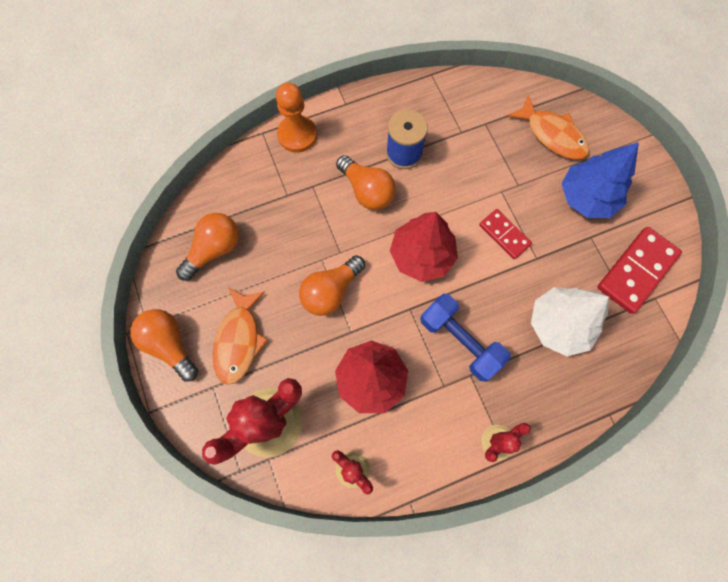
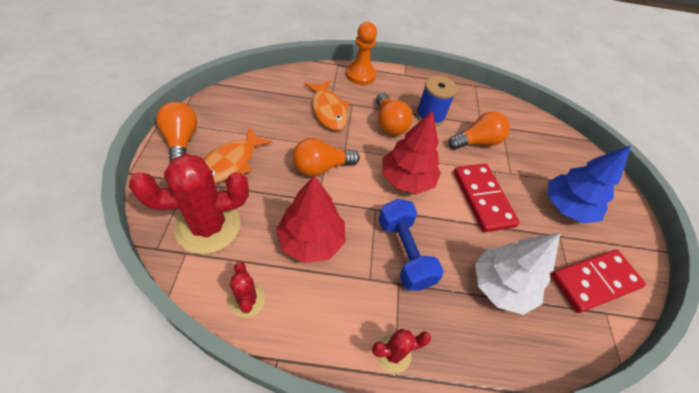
camera: 20 degrees right, 20 degrees down
(214, 250) = (257, 105): orange light bulb -> orange light bulb (477, 142)
(504, 235) = (482, 198): red domino -> red domino, size x1.66
(552, 135) = (553, 156): orange fish -> orange fish (328, 110)

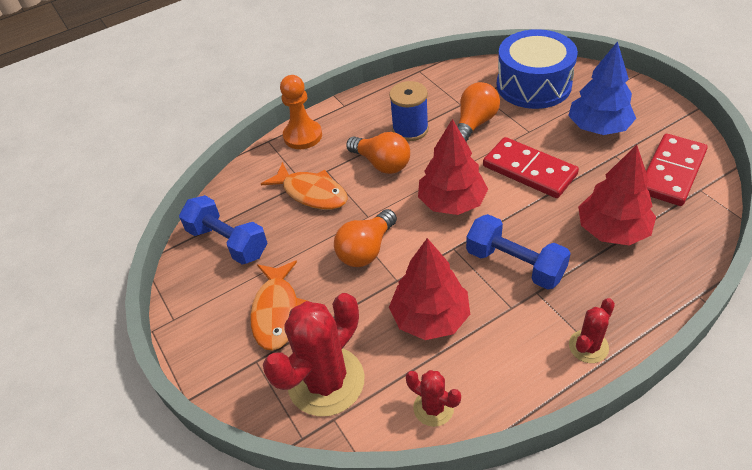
camera: 25 degrees left, 5 degrees down
(181, 141) = (201, 331): orange light bulb -> none
(252, 103) = (228, 242): none -> blue dumbbell
(501, 286) = (612, 230): white tree -> red tree
(547, 146) = (533, 85): none -> blue drum

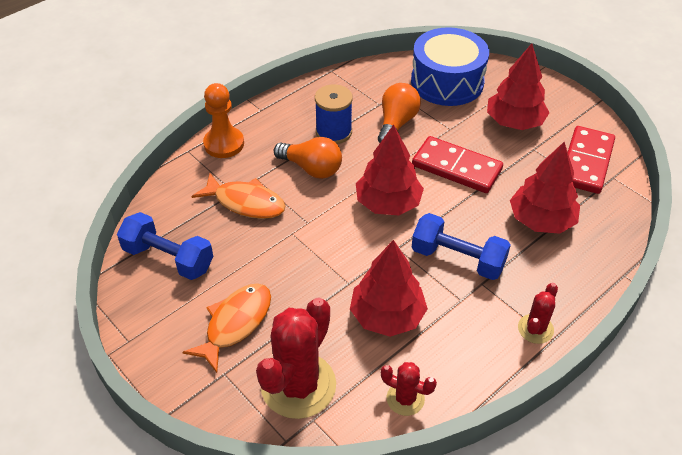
camera: 15 degrees left, 0 degrees up
(277, 312) = (235, 324): orange fish -> orange fish turned 135 degrees counterclockwise
(366, 250) = (313, 256): orange light bulb -> none
(598, 127) = (514, 122): blue tree -> red tree

